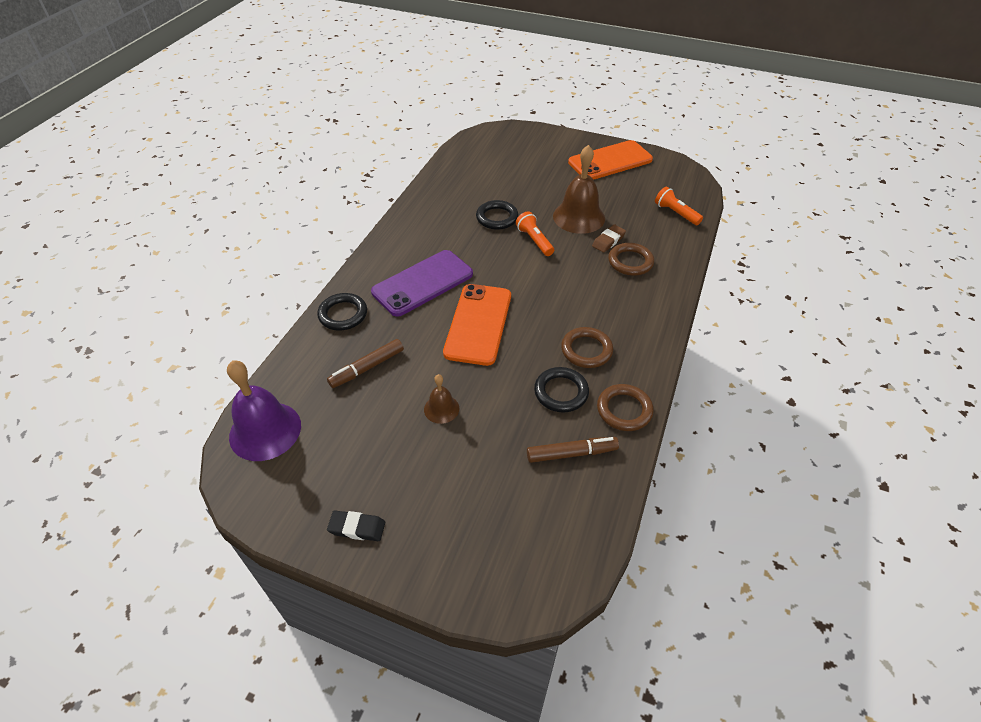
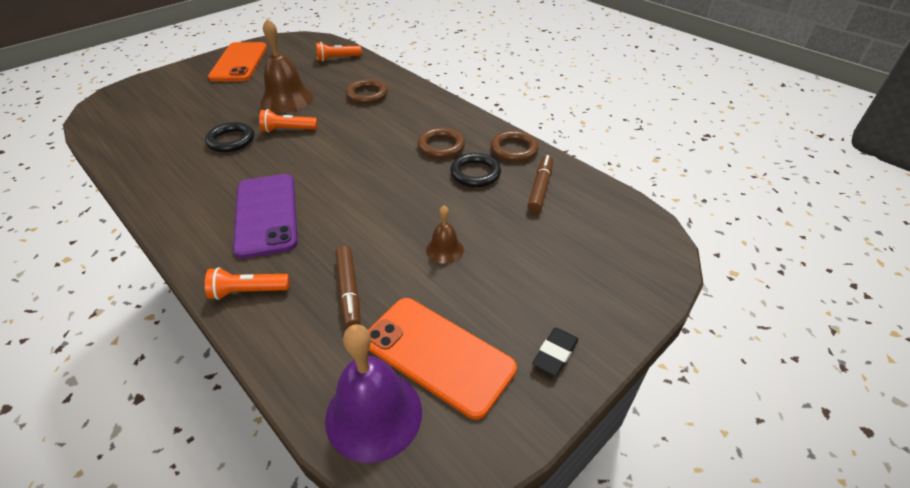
camera: 65 degrees left, 5 degrees down
(343, 314) = (248, 291): black ring -> orange flashlight
(478, 324) = (359, 194): orange phone -> orange phone (438, 355)
(608, 241) = (332, 95): brown eraser -> none

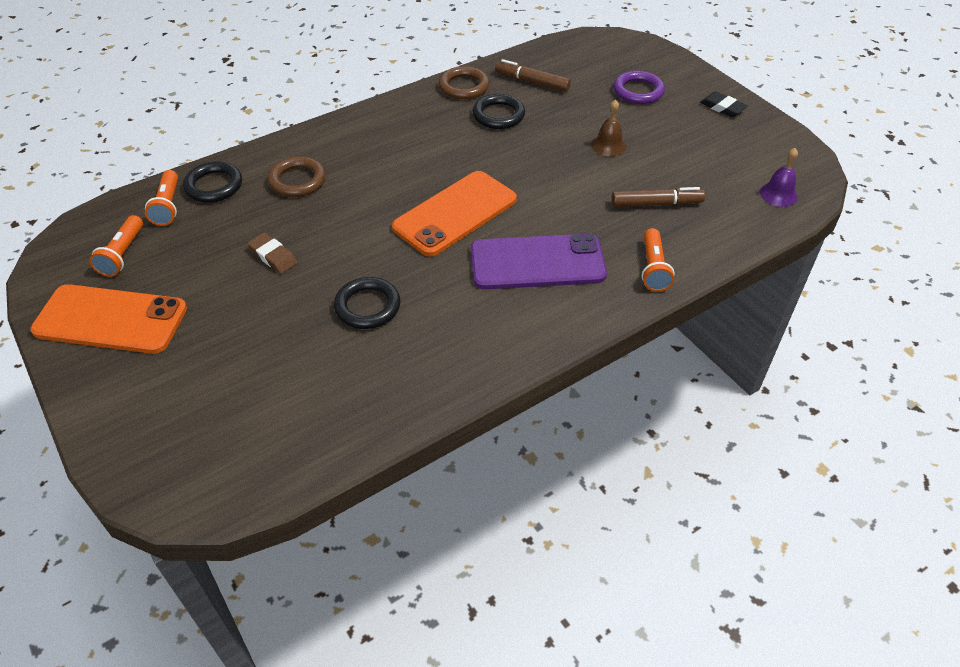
camera: 80 degrees left, 5 degrees up
(287, 99) = (273, 256): brown bell -> brown eraser
(288, 130) = (361, 252): orange flashlight -> orange flashlight (122, 254)
(358, 68) = (214, 186): none -> black ring
(374, 414) = (778, 194): purple bell -> purple bell, size x0.52
(438, 355) = (724, 160): orange phone -> orange phone (455, 213)
(441, 146) = (442, 132): brown ring -> none
(558, 269) = (638, 91): none -> purple ring

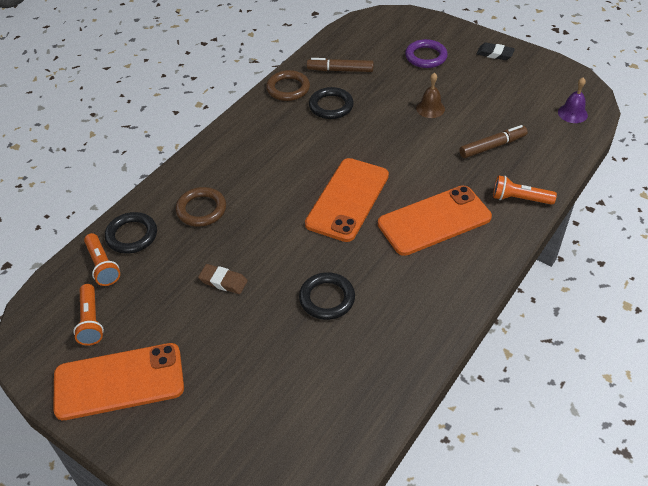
camera: 20 degrees left, 0 degrees up
(537, 262) = (434, 220): purple phone -> orange phone
(653, 268) = (519, 199): orange flashlight -> orange flashlight turned 120 degrees clockwise

